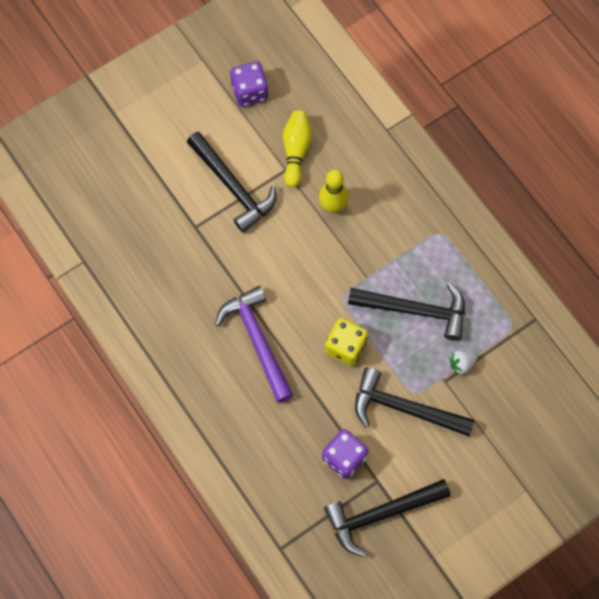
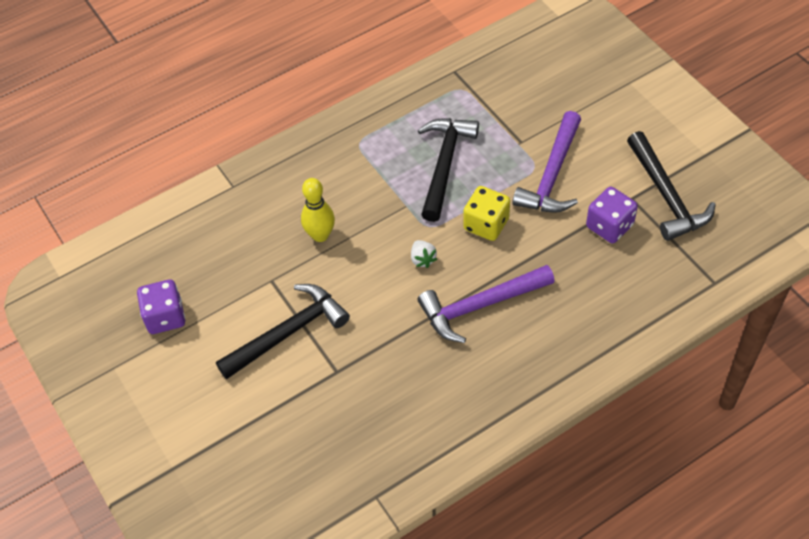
camera: 85 degrees left, 15 degrees down
(296, 151) = (249, 270): yellow bowling pin -> none
(404, 408) = (552, 175): black hammer -> purple hammer
(461, 364) = (502, 128): white strawberry -> white strawberry (422, 259)

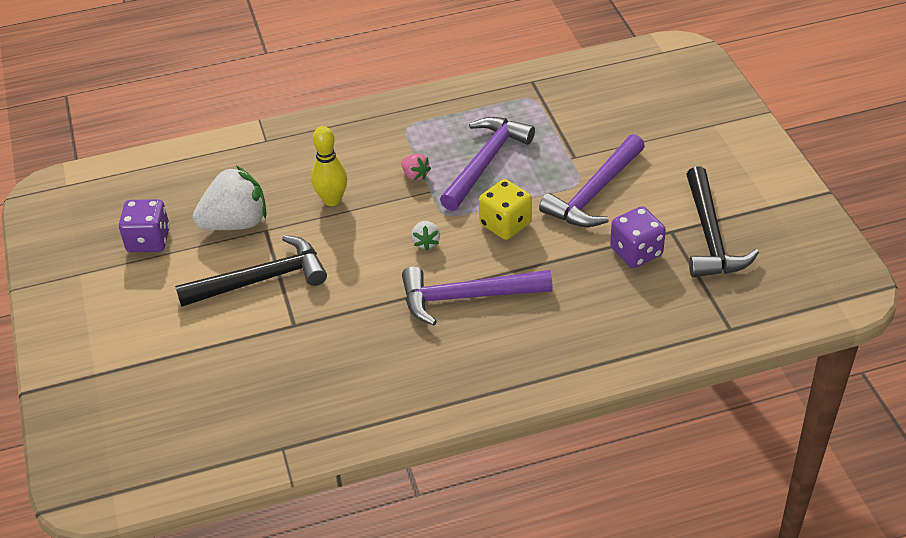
camera: 15 degrees right, 10 degrees down
(240, 280) = (236, 223): none -> white strawberry
(386, 192) = (415, 175): none -> pink strawberry
(444, 165) = (485, 162): black hammer -> purple hammer

